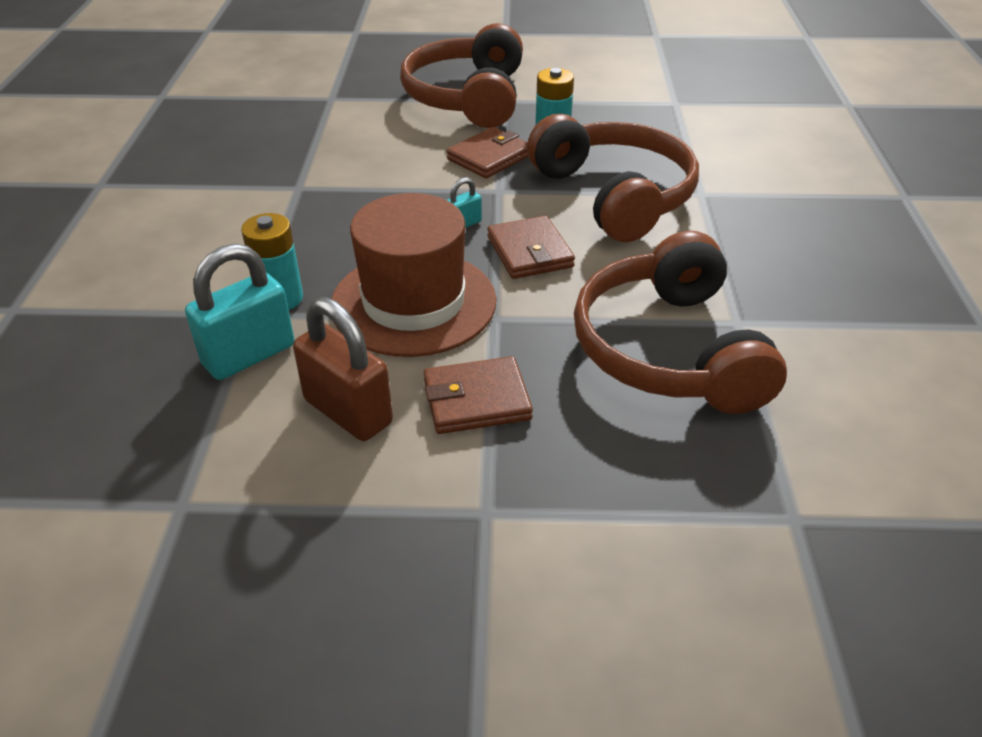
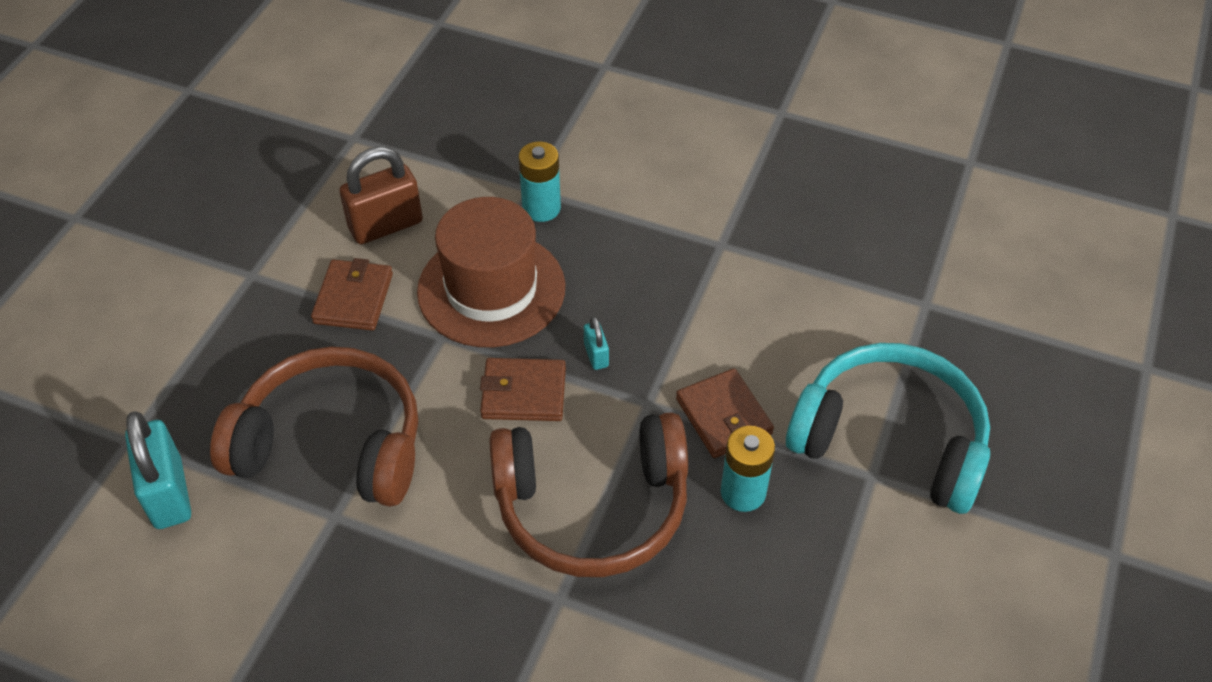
camera: 110 degrees right, 10 degrees up
(249, 355) = (479, 182): turquoise padlock -> turquoise padlock (168, 493)
(468, 97) = (890, 440): brown headphones -> turquoise headphones

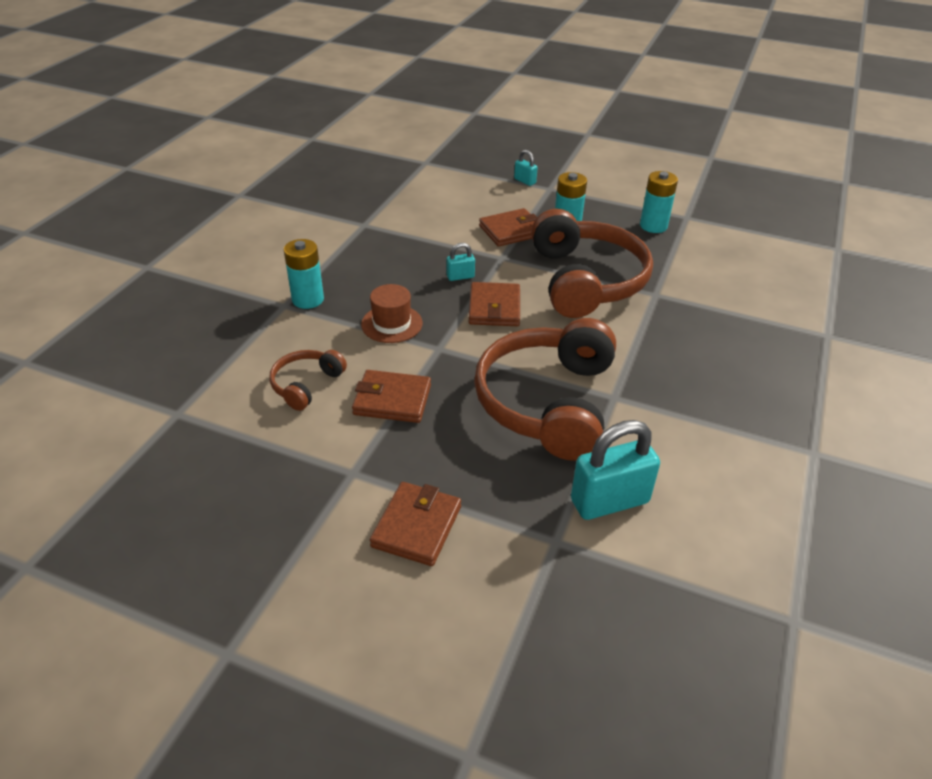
camera: 90 degrees left, 10 degrees down
(172, 328) = (417, 526): none -> brown wallet
(386, 225) = (306, 385): brown padlock -> brown headphones
(491, 289) = (391, 324): brown hat -> brown hat, size x0.51
(764, 626) = (653, 226): none -> turquoise battery
(890, 440) = (525, 181): turquoise headphones -> turquoise padlock

